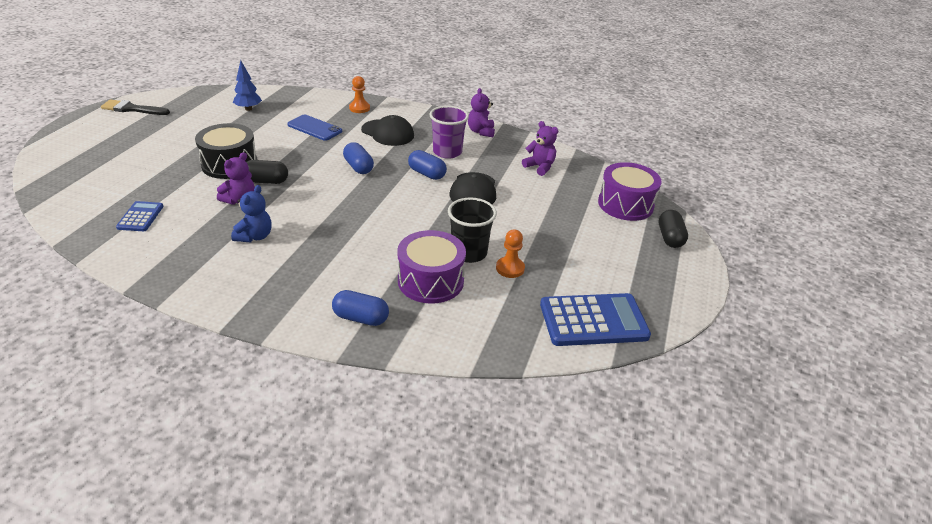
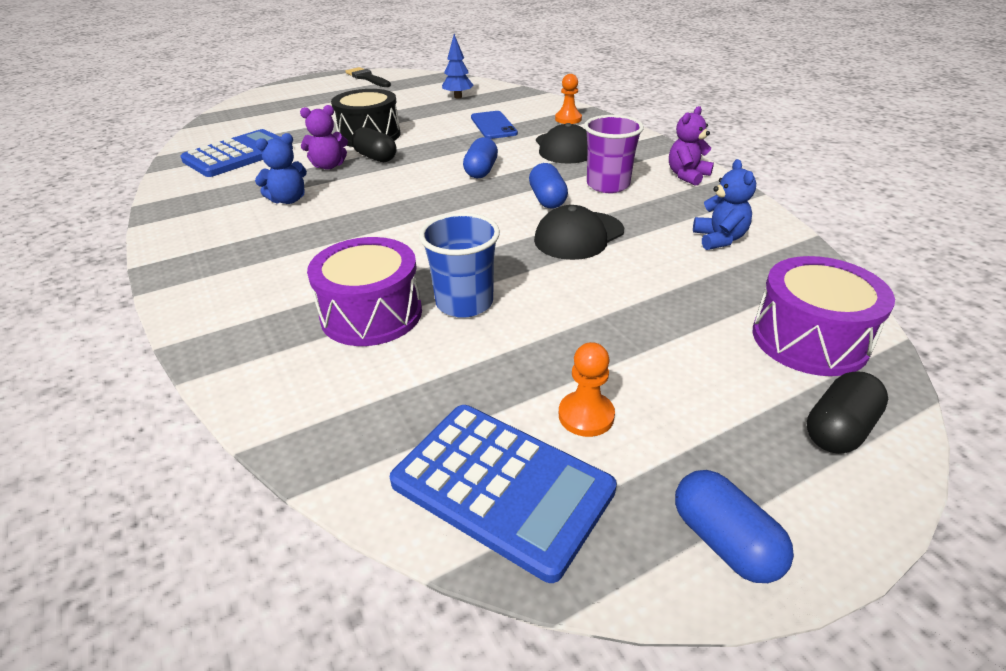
camera: 45 degrees right, 0 degrees up
(140, 217) = (238, 155): blue calculator -> blue calculator, size x1.89
(361, 318) = (242, 317): blue capsule -> blue capsule (724, 541)
(469, 253) = (464, 303): black cup -> blue cup
(510, 268) = (488, 346): orange pawn -> orange pawn (586, 415)
(539, 167) = (719, 239): purple teddy bear -> blue teddy bear

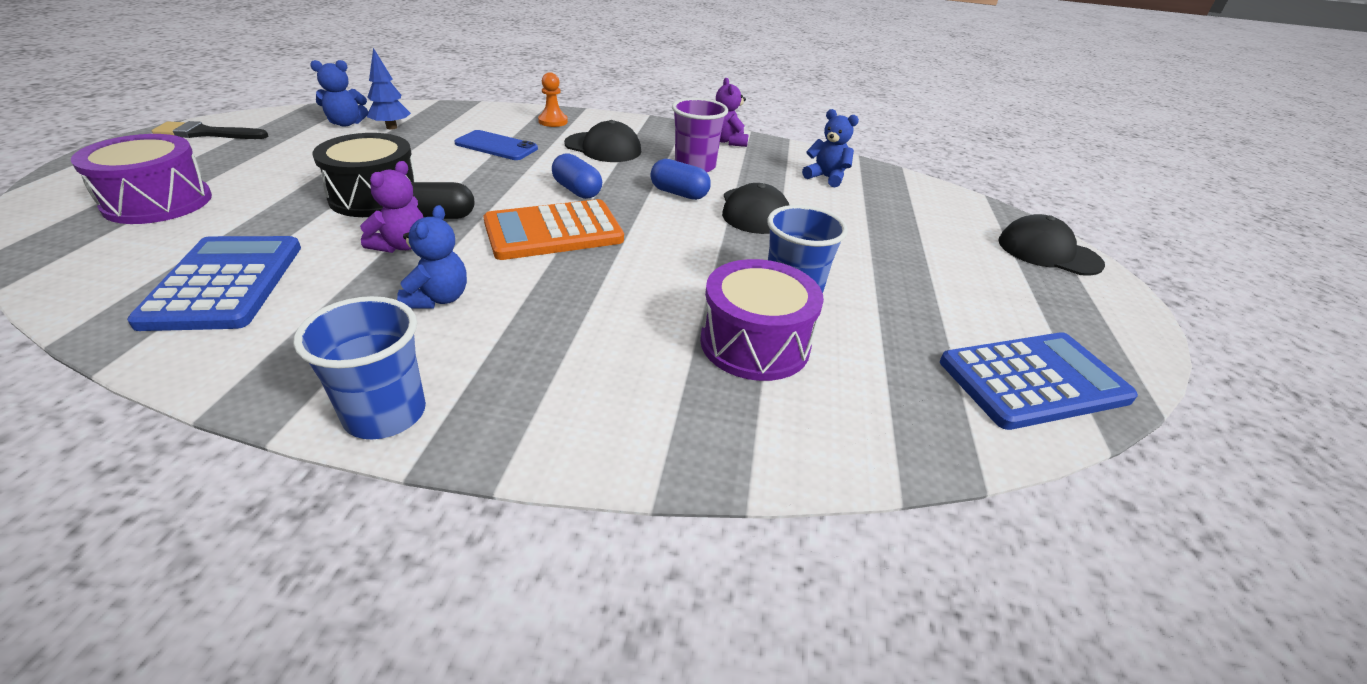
camera: 55 degrees left, 0 degrees up
(172, 239) = (385, 414): none -> blue cup
(413, 190) = (553, 231): none -> orange calculator
(439, 88) = (346, 123): none -> blue teddy bear
(586, 415) = (980, 316): orange pawn -> none
(724, 541) = (1120, 330): blue capsule -> none
(809, 339) = (963, 215): purple drum -> purple drum (158, 202)
(838, 429) = (1048, 252): black capsule -> black cap

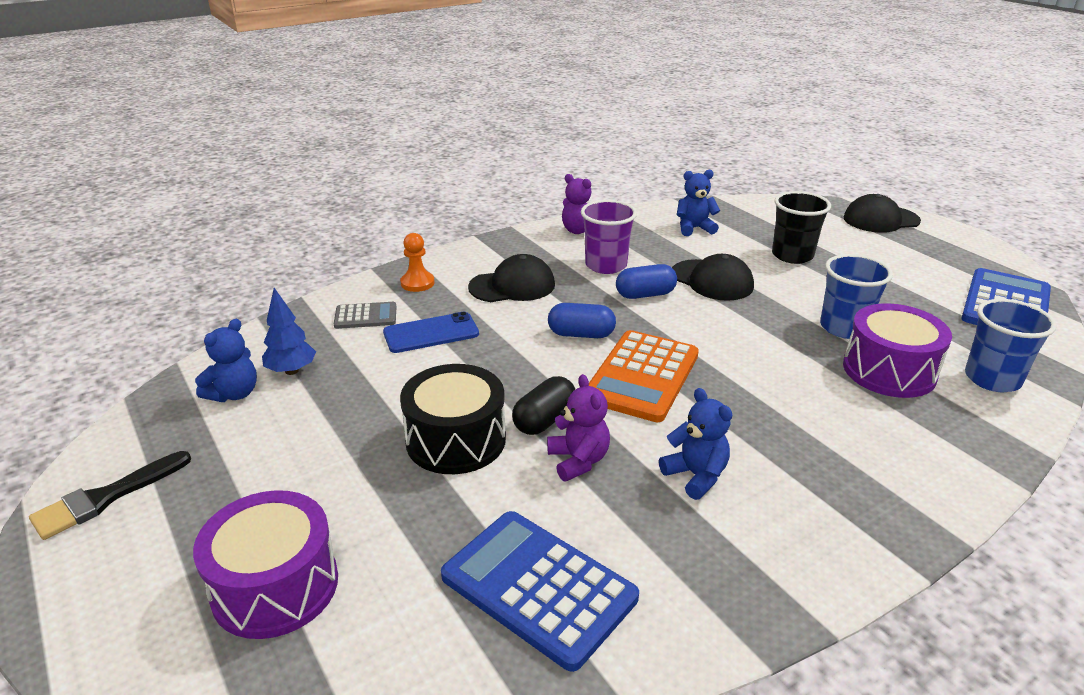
camera: 40 degrees left, 5 degrees down
(385, 414) = (844, 562): blue cup -> blue cup (992, 379)
(486, 123) = (365, 316): none -> grey calculator
(873, 231) = (792, 255): none -> black cup

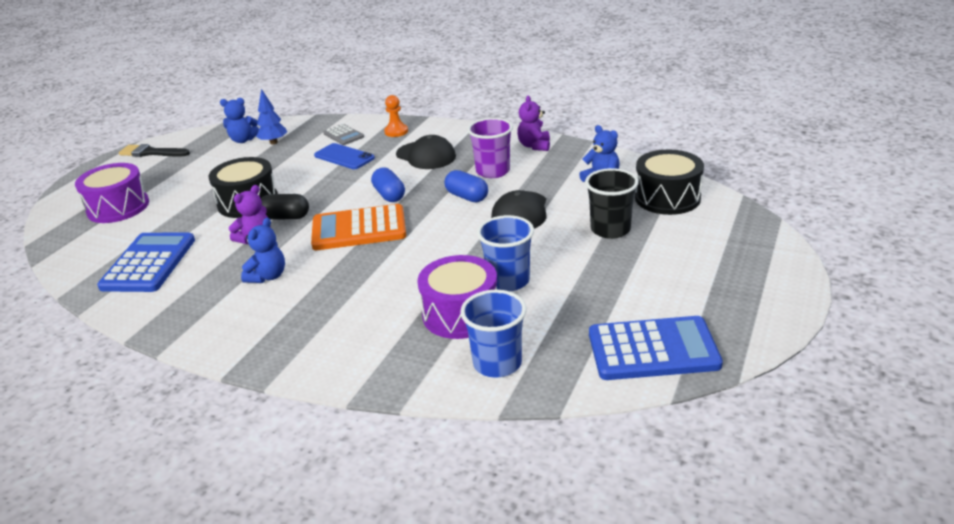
camera: 60 degrees right, 0 degrees up
(761, 217) = (667, 198): none -> black drum
(880, 219) = (757, 250): black cap -> none

